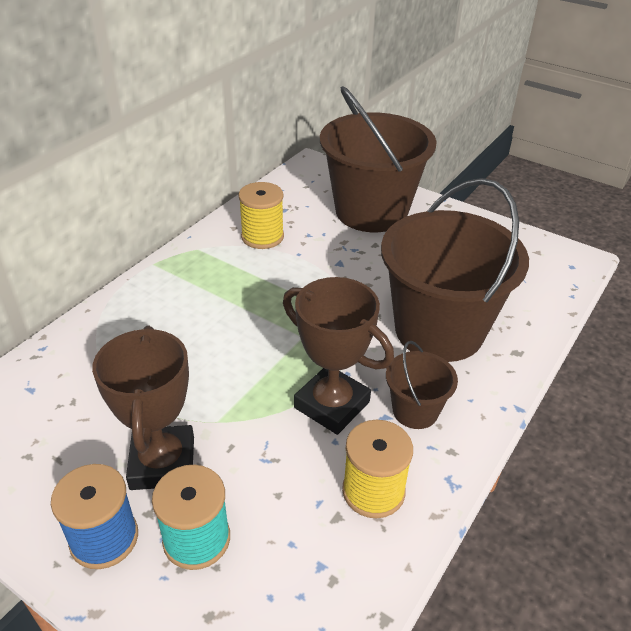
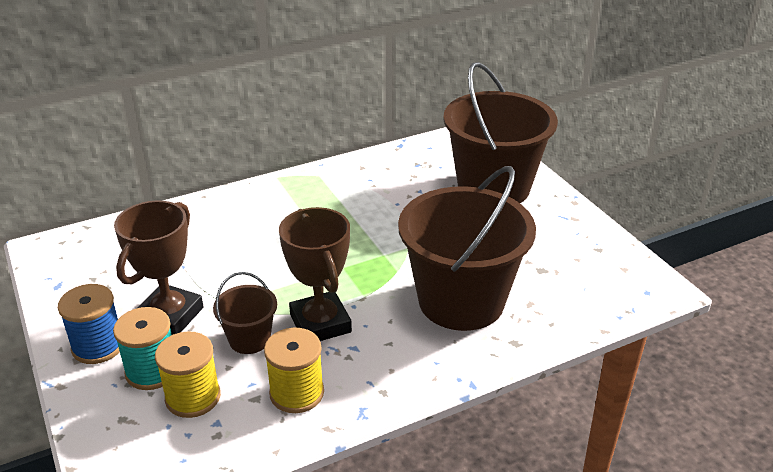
camera: 30 degrees right, 5 degrees down
(262, 237) = (379, 181): yellow spool -> yellow spool (193, 397)
(415, 411) = (381, 352): brown bucket -> brown bucket (249, 339)

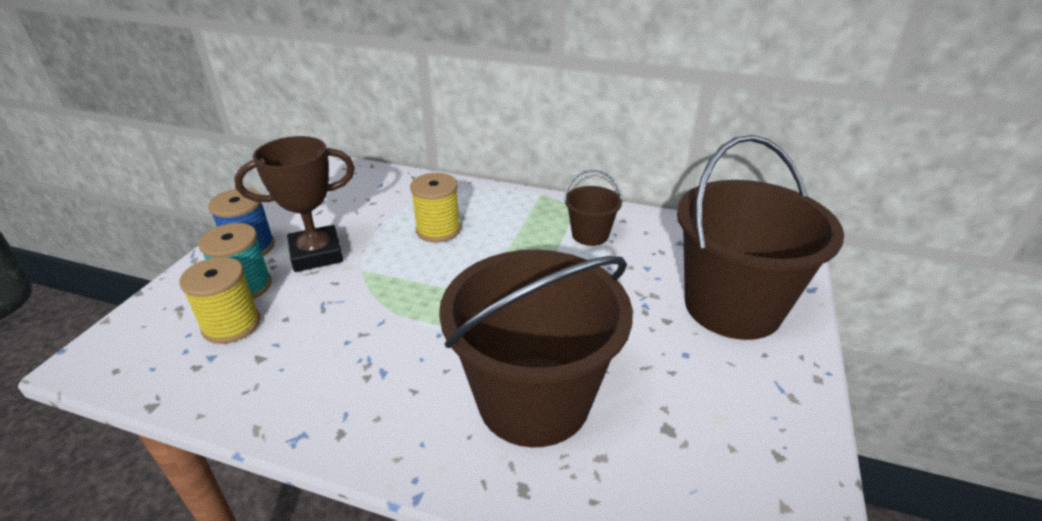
camera: 45 degrees right, 0 degrees up
(249, 339) = (330, 307): brown bucket -> brown bucket (590, 235)
(297, 393) = (287, 377): yellow spool -> yellow spool (438, 230)
(320, 323) = (392, 331): brown trophy -> none

